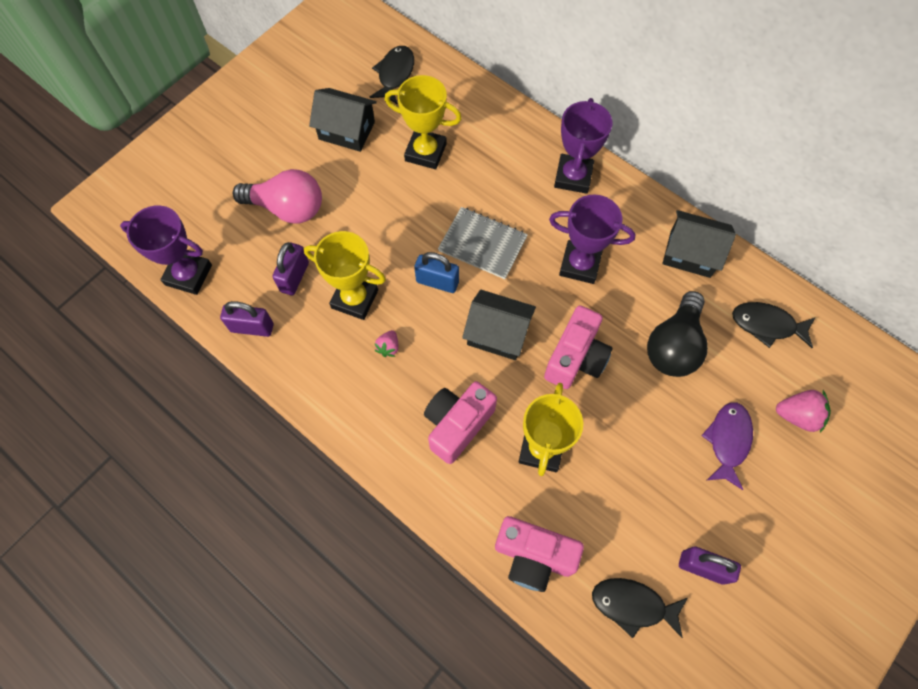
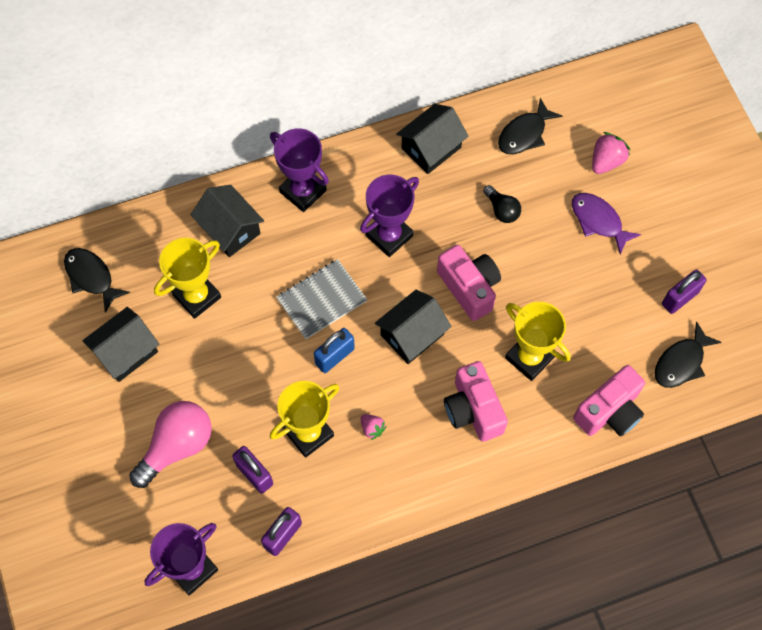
camera: 60 degrees left, 0 degrees up
(500, 143) = (230, 229): none -> black house
(674, 346) = (502, 210): black light bulb -> black light bulb, size x0.53

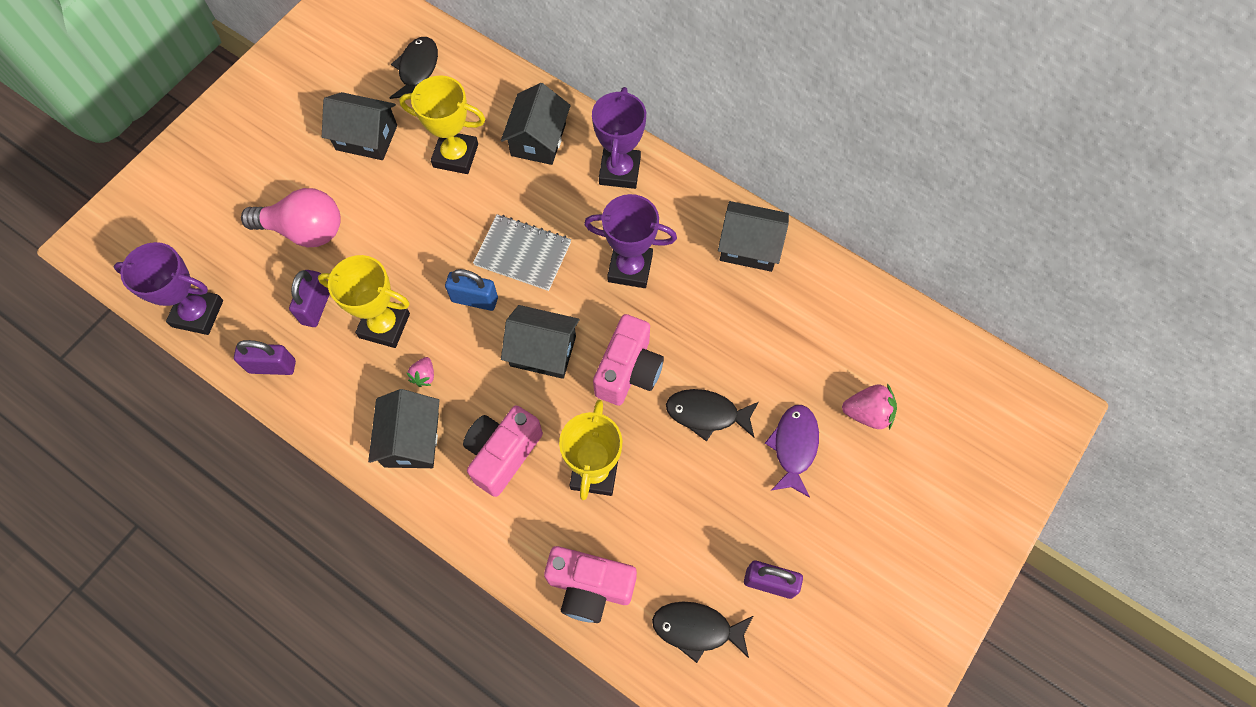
camera: 55 degrees right, 0 degrees up
(417, 466) = (411, 440): none -> black house
(502, 210) = (734, 349): black light bulb -> none
(524, 134) = (833, 318): black fish -> black fish (707, 414)

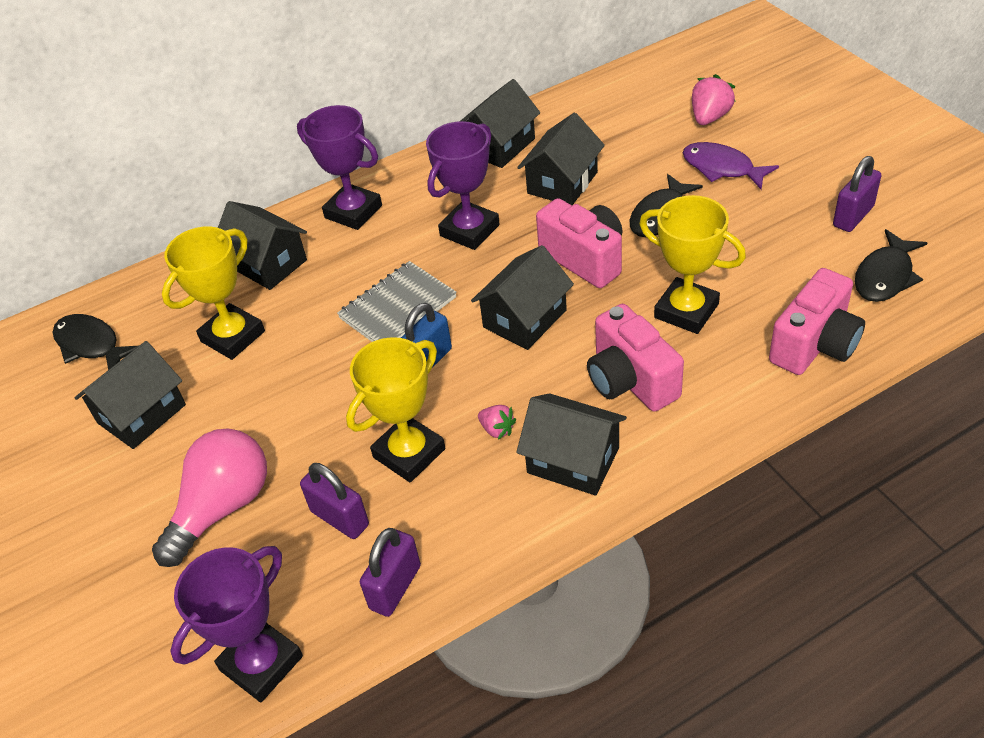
camera: 60 degrees left, 20 degrees down
(719, 317) = (562, 183): none -> black house

